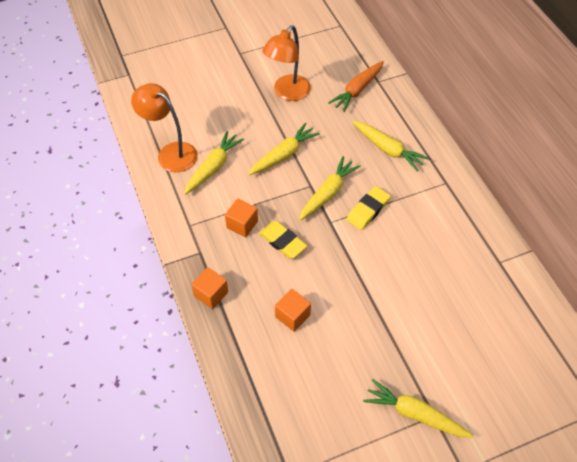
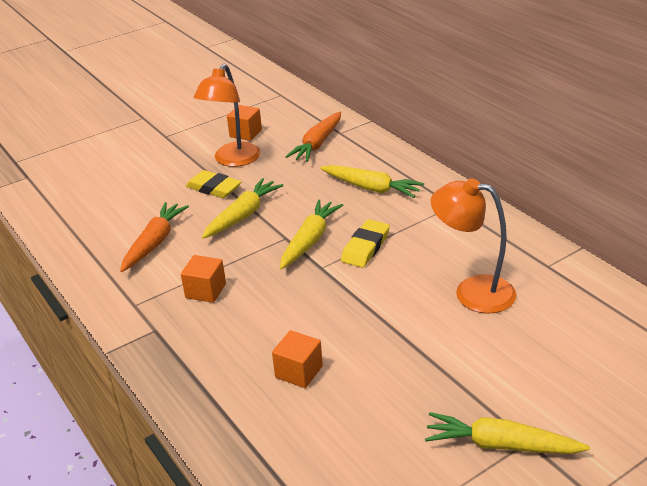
camera: 10 degrees left, 20 degrees down
(170, 153) = (95, 239): orange lamp -> orange lamp (472, 292)
(211, 294) = (179, 371): orange cube -> orange cube (245, 133)
(213, 167) = (154, 242): yellow carrot -> orange carrot
(282, 242) = (264, 298): yellow eraser -> yellow eraser (214, 188)

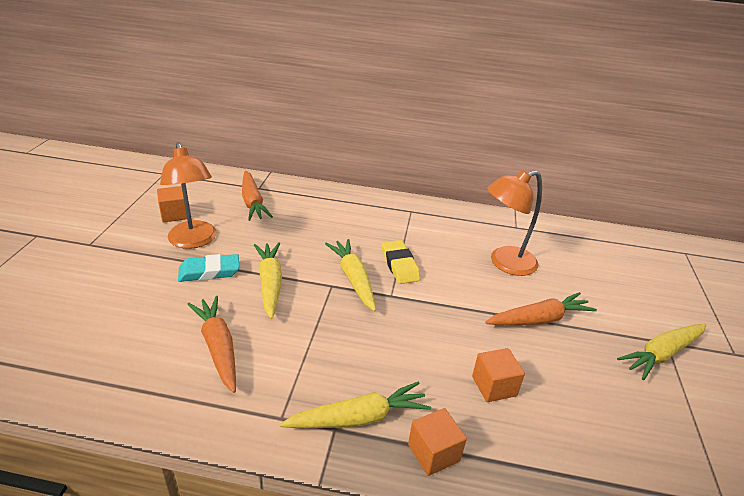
camera: 50 degrees left, 0 degrees up
(205, 291) = (330, 364): orange cube -> orange cube (433, 453)
(214, 188) = (209, 272): yellow eraser -> turquoise eraser
(371, 188) = (341, 220): yellow carrot -> yellow carrot (359, 418)
(423, 351) = (539, 319): none -> orange carrot

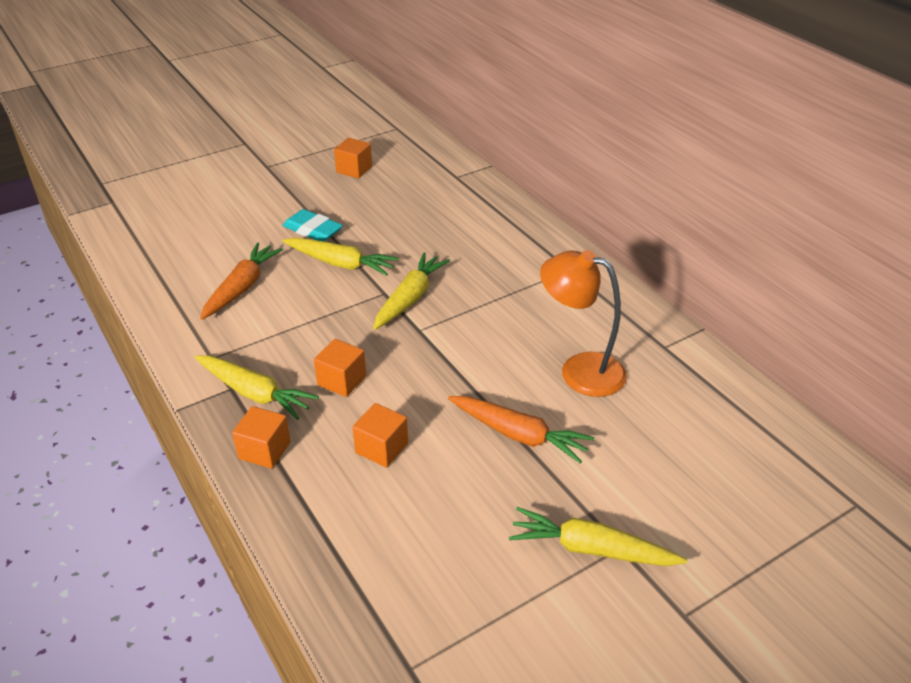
camera: 50 degrees right, 5 degrees up
(194, 241) = (337, 199): orange lamp -> none
(252, 202) = (430, 188): orange carrot -> none
(270, 283) = (341, 264): yellow carrot -> yellow carrot turned 75 degrees clockwise
(400, 265) = (469, 310): yellow eraser -> none
(400, 362) = (342, 380): none -> orange cube

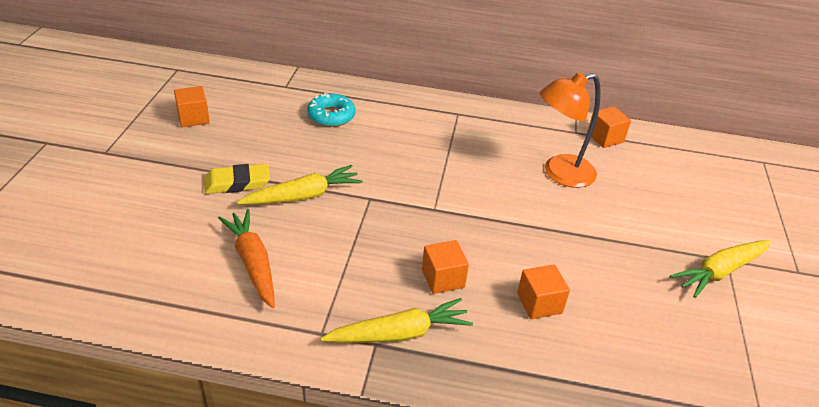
camera: 50 degrees left, 0 degrees up
(264, 450) = (474, 367): orange cube -> orange cube (605, 138)
(312, 230) = (237, 183): turquoise eraser -> yellow eraser
(410, 298) = (393, 191): yellow carrot -> none
(455, 216) = (331, 116): none -> turquoise donut
(519, 435) = (592, 235): orange carrot -> none

